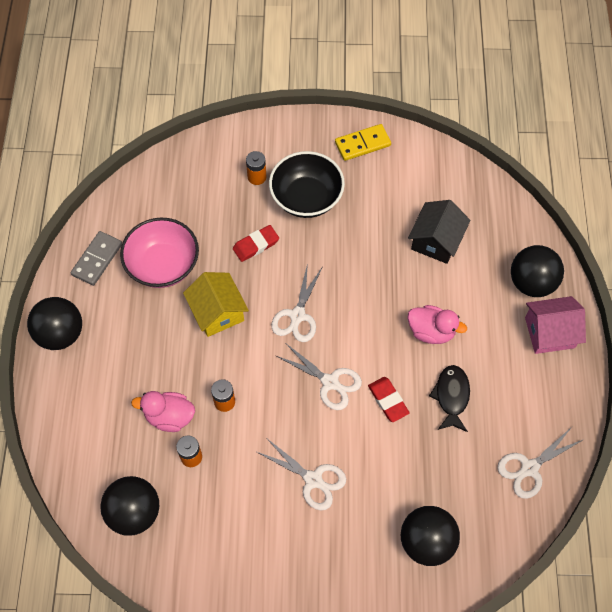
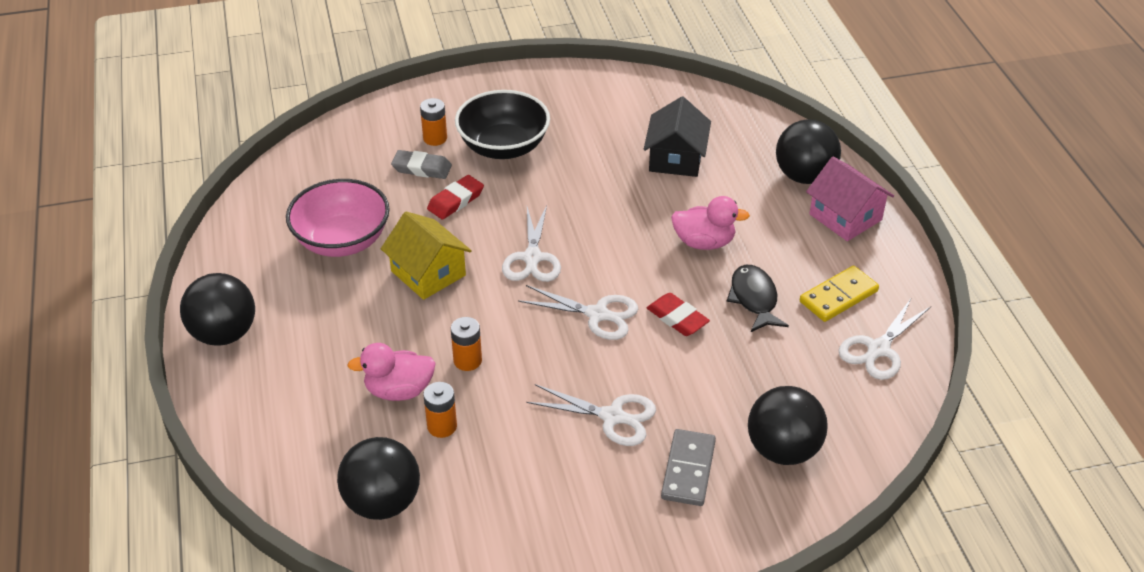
camera: 15 degrees left, 20 degrees down
(97, 259) = (252, 250): grey domino -> grey domino (688, 470)
(239, 206) = (422, 168): none -> grey eraser
(362, 144) = (554, 88): yellow domino -> yellow domino (838, 296)
(549, 332) = (845, 217): pink house -> pink house turned 75 degrees clockwise

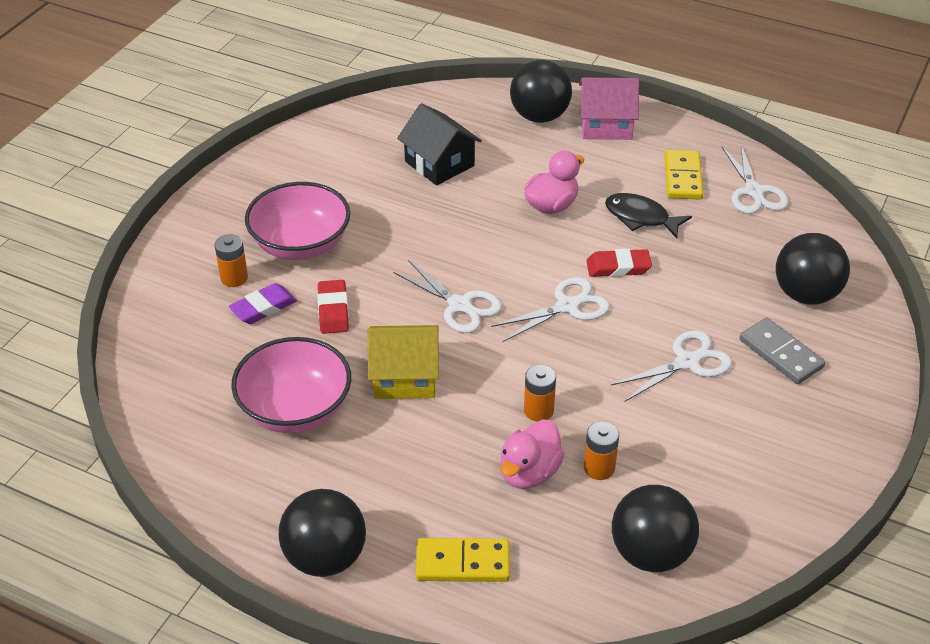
camera: 50 degrees left, 0 degrees up
(280, 404) = (463, 563): none -> yellow domino
(422, 168) = (263, 308): grey eraser -> purple eraser
(503, 147) = (301, 245): black bowl -> pink bowl

